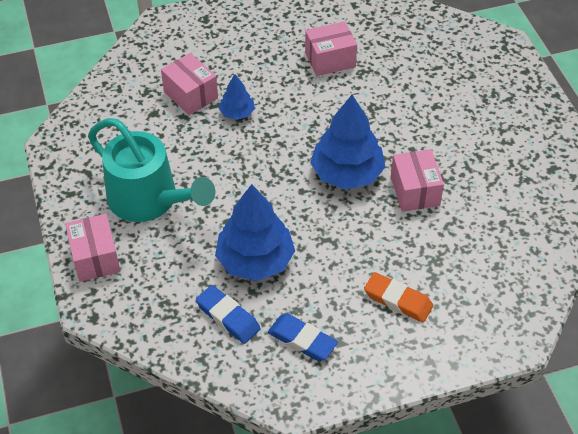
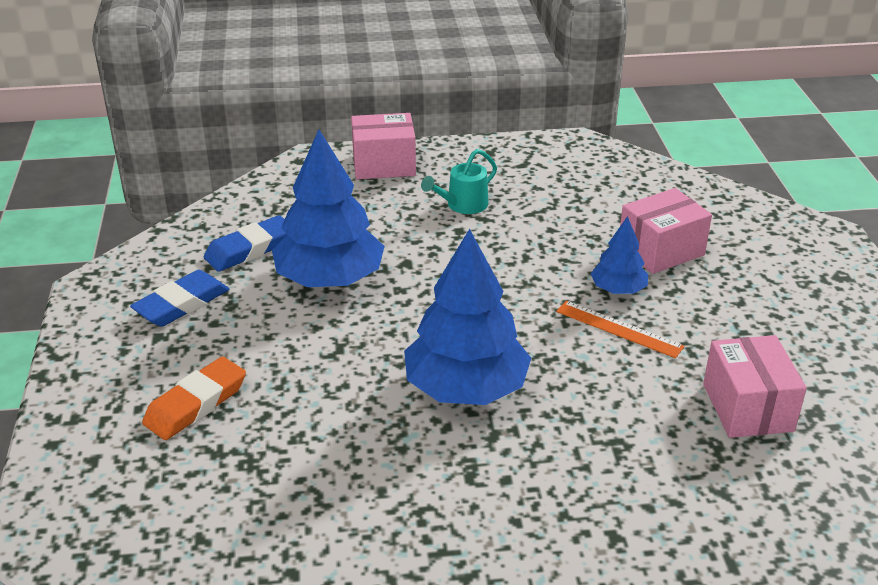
camera: 100 degrees right, 15 degrees down
(150, 200) = (462, 205): turquoise watering can -> turquoise watering can, size x0.44
(276, 111) = (619, 329): none -> orange ruler
(415, 191) = (404, 464): pink box -> none

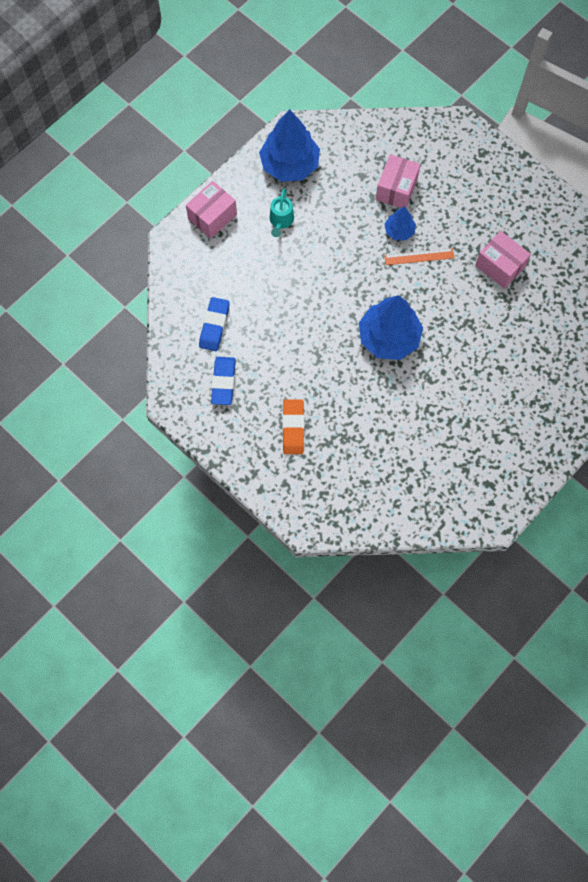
camera: 40 degrees left, 35 degrees up
(329, 279) = (271, 317): blue tree -> blue tree (289, 165)

